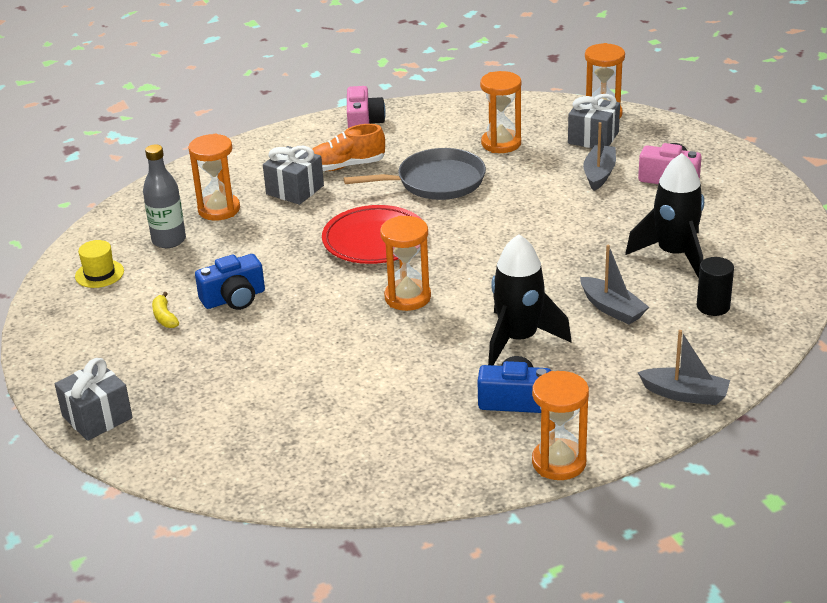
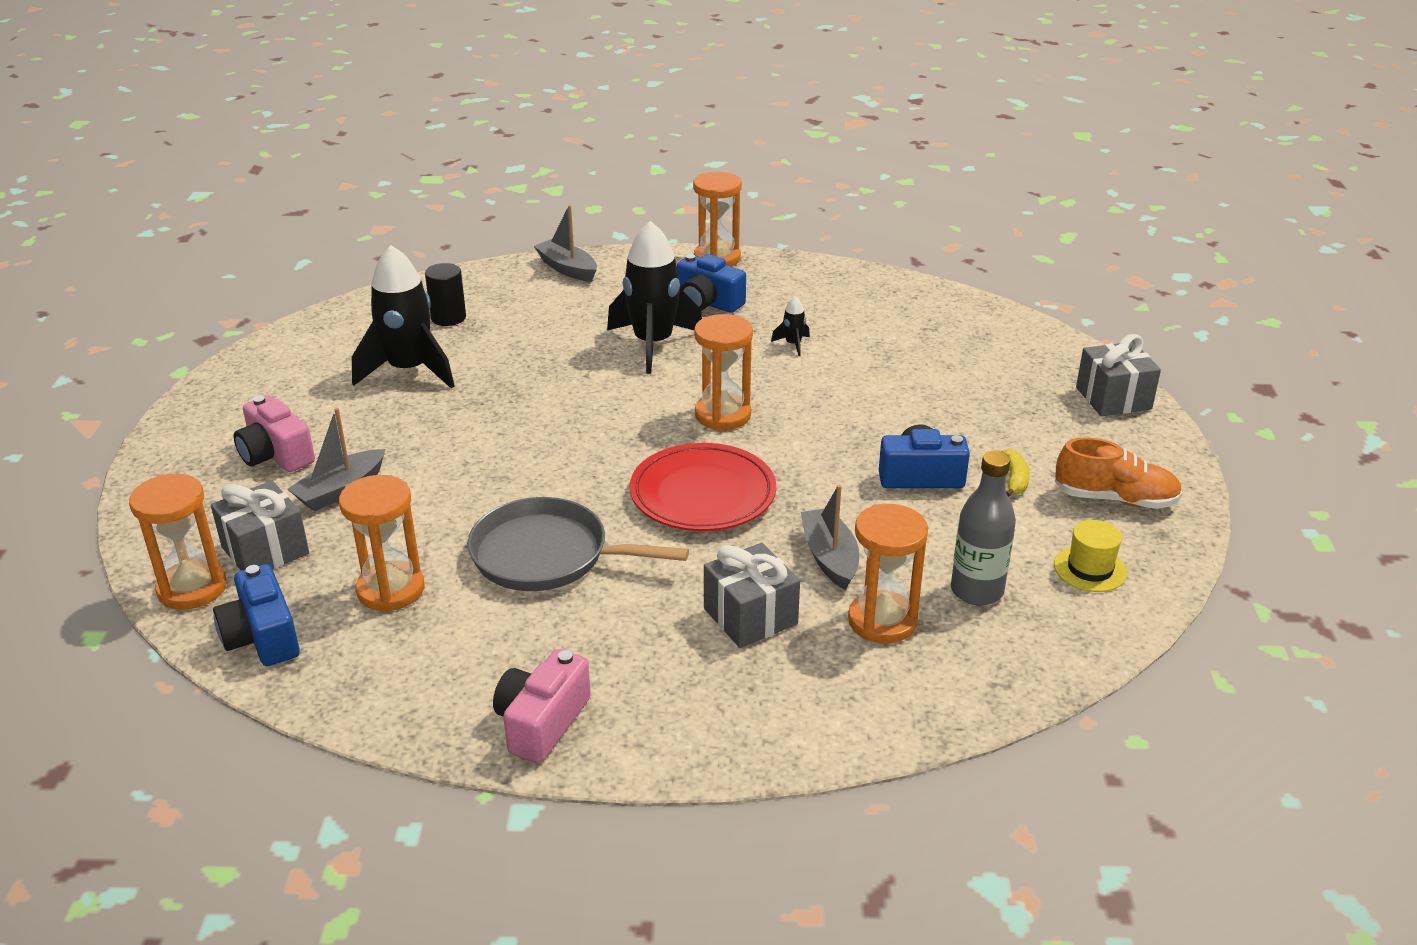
camera: 155 degrees left, 0 degrees up
(346, 166) = (644, 634): orange shoe -> orange shoe (1115, 499)
(401, 380) = (793, 344): none -> black rocket
(536, 110) = (262, 637): none -> blue camera
(612, 309) = (537, 343): grey boat -> grey boat (829, 557)

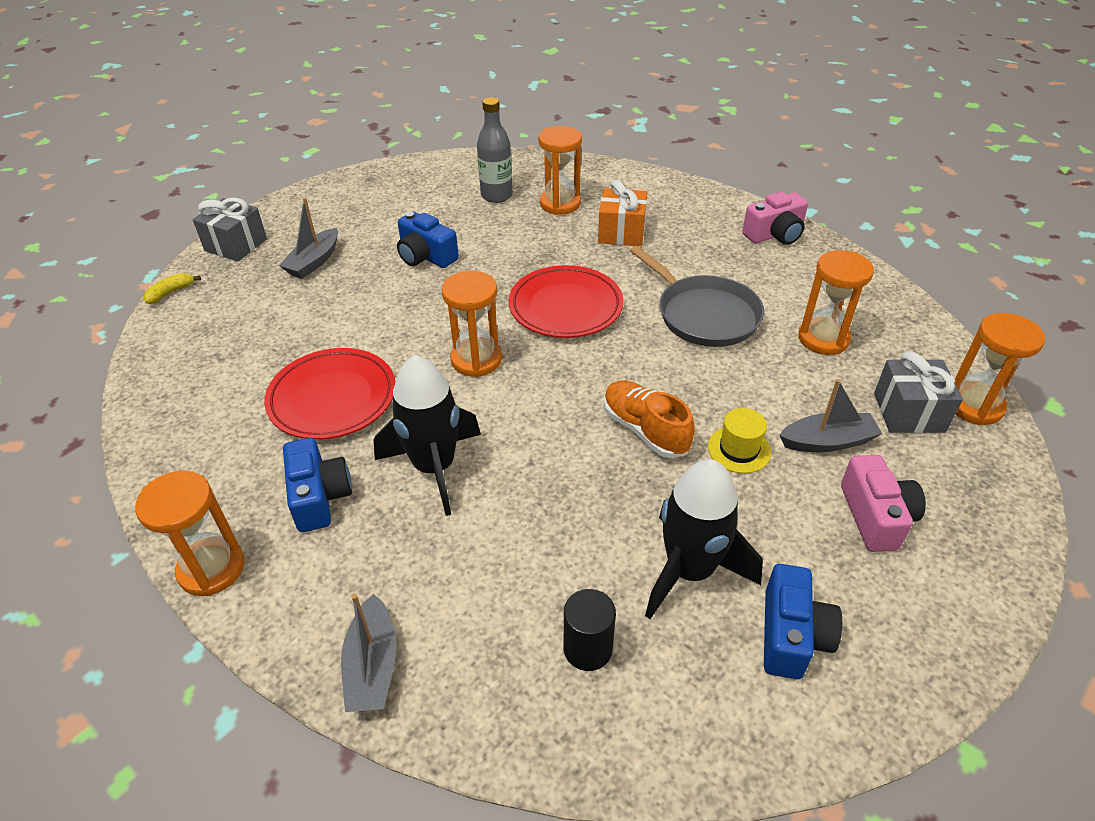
camera: 140 degrees left, 10 degrees up
(262, 637) = (924, 345): blue camera -> blue camera (791, 635)
(750, 616) = (621, 233): grey gift -> orange gift
(793, 344) = (332, 398): black rocket -> red plate
(829, 557) = (543, 240): grey boat -> grey boat (314, 262)
(1014, 480) = (383, 231): yellow banana -> yellow banana (171, 292)
(1090, 569) = (430, 181): yellow hat -> yellow hat (739, 449)
(1115, 499) = (356, 200): orange shoe -> orange shoe (645, 430)

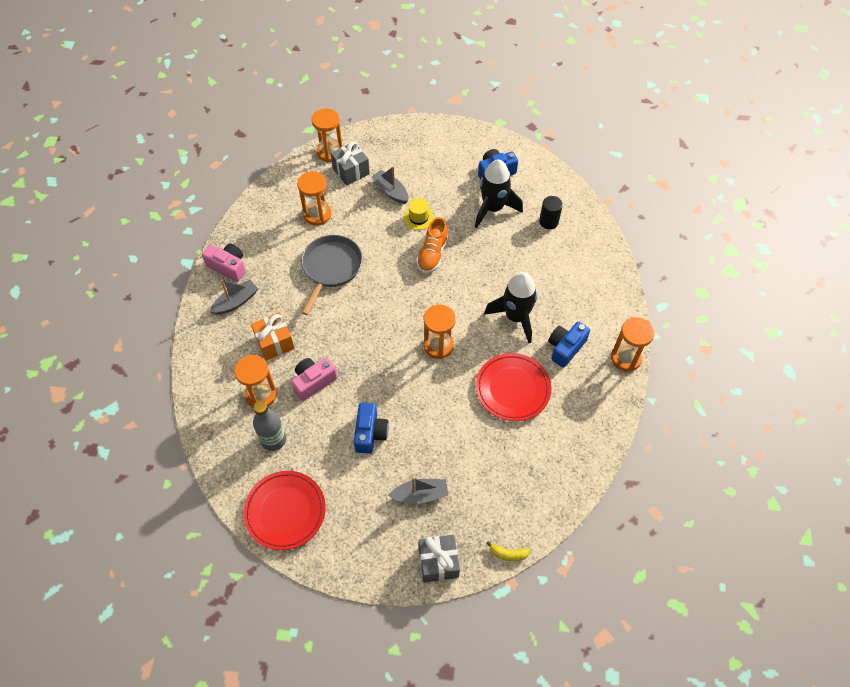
camera: 125 degrees left, 15 degrees up
(372, 666) = (609, 276): grey boat -> grey boat (236, 302)
(565, 307) = (368, 331): red plate -> red plate (285, 511)
(876, 516) = (421, 165): pink camera -> pink camera (313, 382)

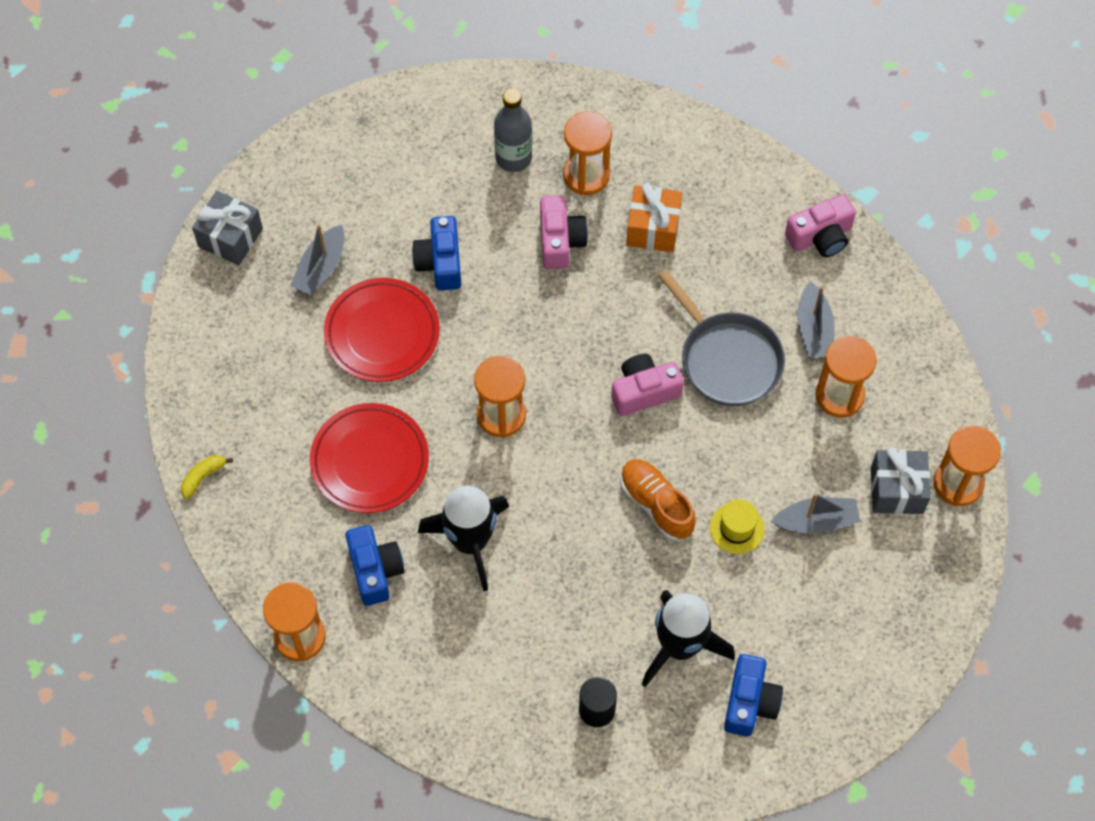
camera: 125 degrees right, 5 degrees up
(236, 302) = (752, 217): grey boat -> grey boat (814, 329)
(285, 511) = (413, 124): red plate -> red plate (382, 333)
(370, 433) = (440, 262): blue camera -> blue camera turned 45 degrees clockwise
(376, 292) = (644, 391): none -> pink camera
(508, 554) = (179, 312): yellow banana -> yellow banana (203, 477)

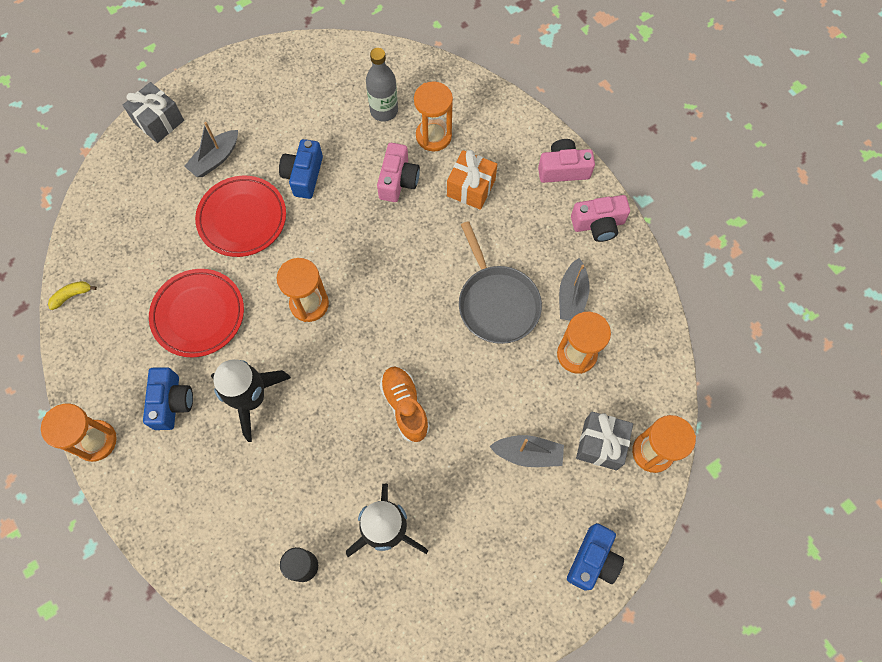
camera: 15 degrees right, 5 degrees up
(644, 391) = (424, 312): pink camera -> pink camera (563, 169)
(737, 528) = (462, 442): yellow hat -> none
(750, 702) = (428, 594): blue camera -> blue camera (593, 560)

